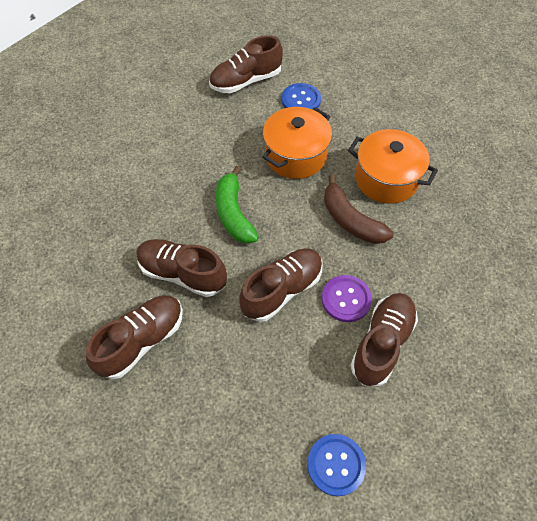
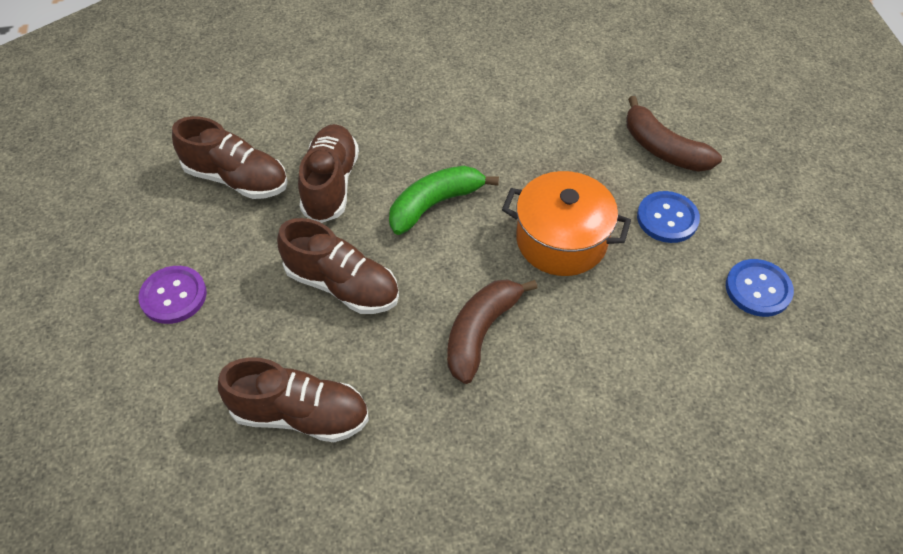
camera: 70 degrees right, 5 degrees down
(246, 81) = (663, 149): brown shoe -> brown banana
(336, 465) = (130, 401): blue button -> blue button (758, 289)
(346, 299) = (353, 357): purple button -> purple button (173, 296)
(386, 179) = (576, 359): orange pot -> none

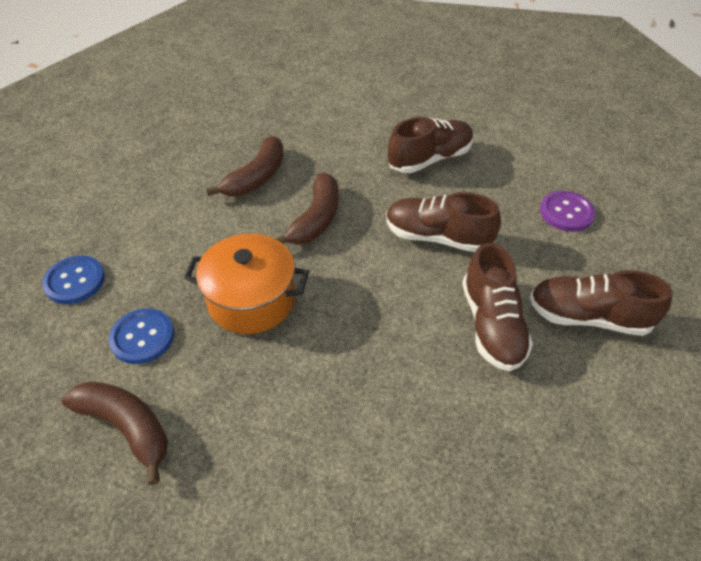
camera: 170 degrees right, 5 degrees down
(300, 414) = (429, 159): brown shoe -> brown shoe turned 150 degrees clockwise
(434, 204) = (380, 318): green banana -> none
(555, 418) = (256, 177): none -> brown banana

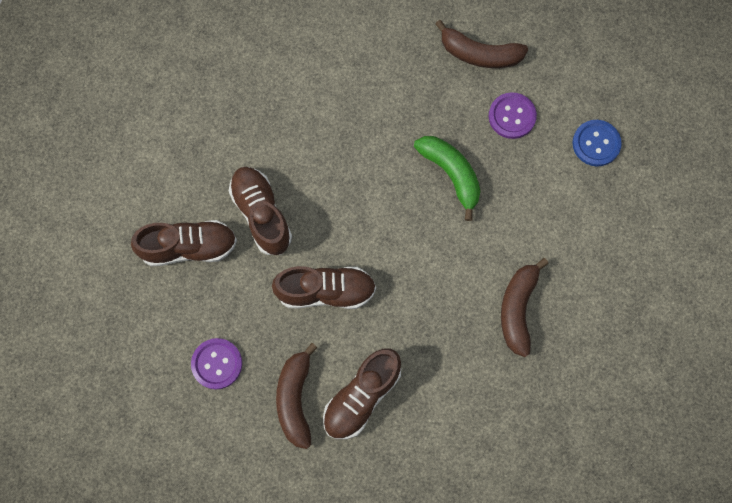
camera: 160 degrees right, 25 degrees up
(142, 337) = (512, 116): blue button -> purple button
(251, 300) = (451, 174): orange pot -> green banana
(316, 219) = (438, 275): brown banana -> brown banana (295, 399)

